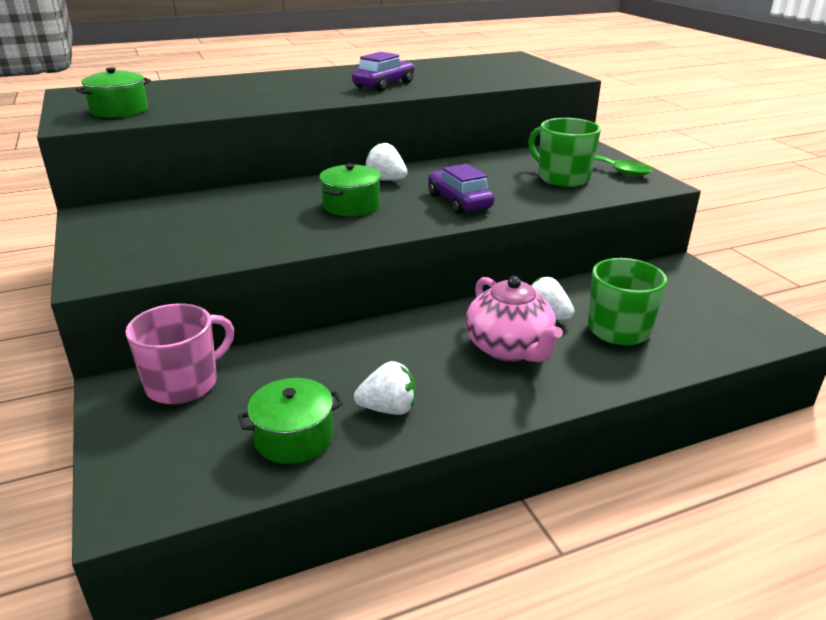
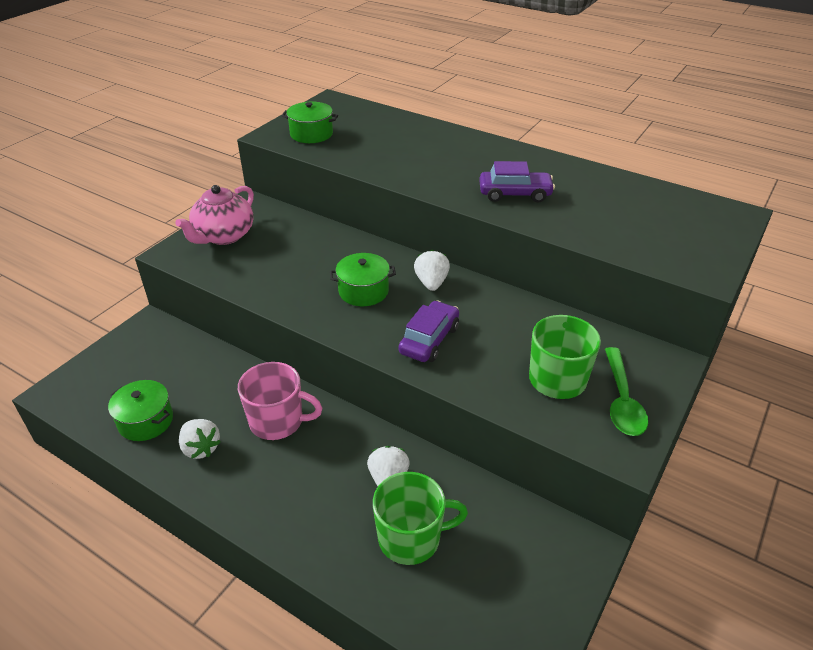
camera: 55 degrees right, 10 degrees up
(184, 383) = (170, 345): pink mug -> pink mug (278, 421)
(509, 348) = (322, 477): pink teapot -> pink teapot (224, 236)

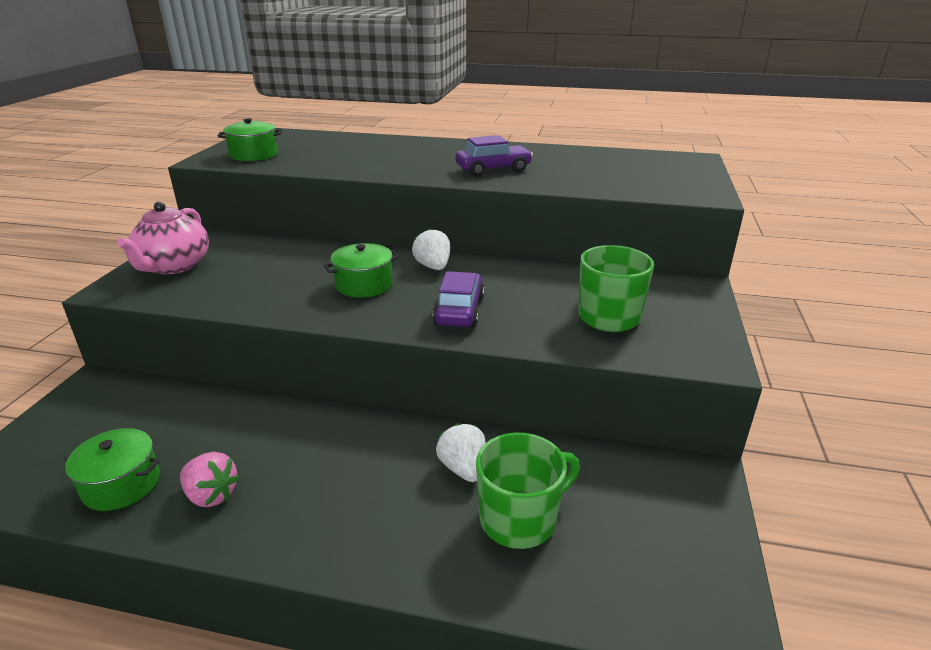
camera: 20 degrees left, 10 degrees down
(201, 448) = (211, 495): white strawberry -> pink strawberry
(278, 421) = (302, 443): pink mug -> none
(622, 400) = (680, 321): green spoon -> none

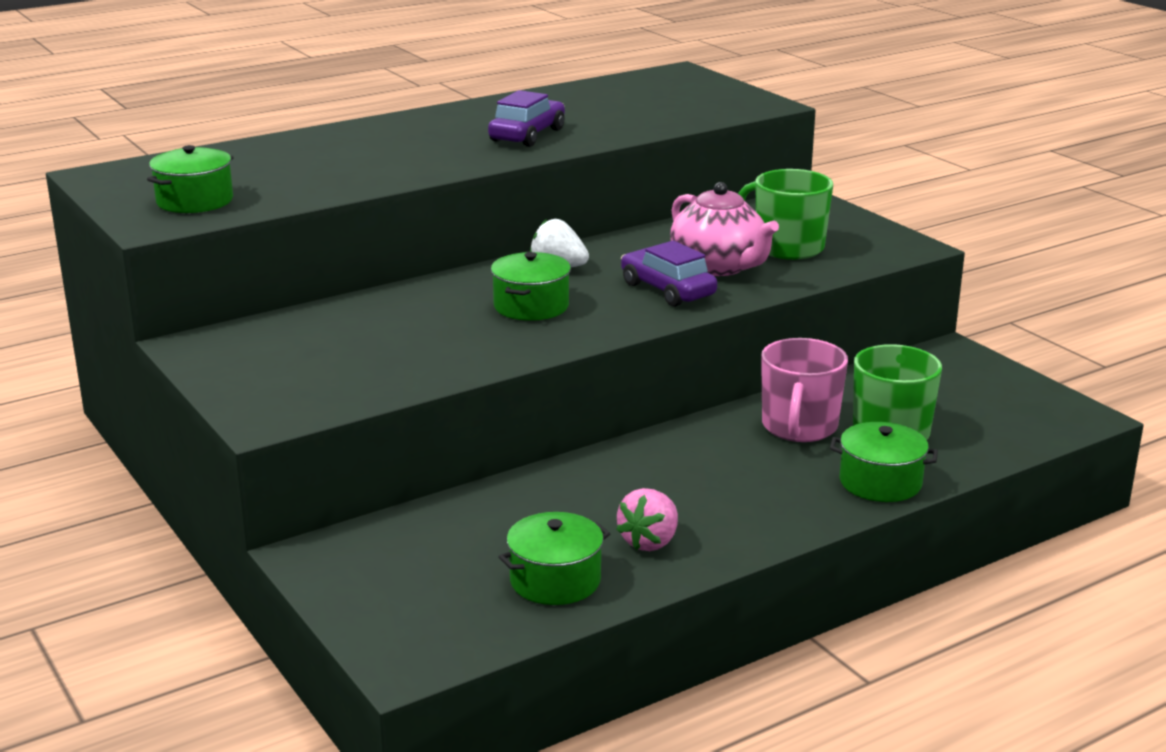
camera: 45 degrees left, 5 degrees down
(174, 266) = (269, 374): pink teapot -> pink teapot (719, 266)
(211, 495) = (650, 542): pink strawberry -> pink strawberry turned 135 degrees clockwise
(427, 562) = (880, 482): none -> green pot
(463, 468) = (799, 427): white strawberry -> pink mug

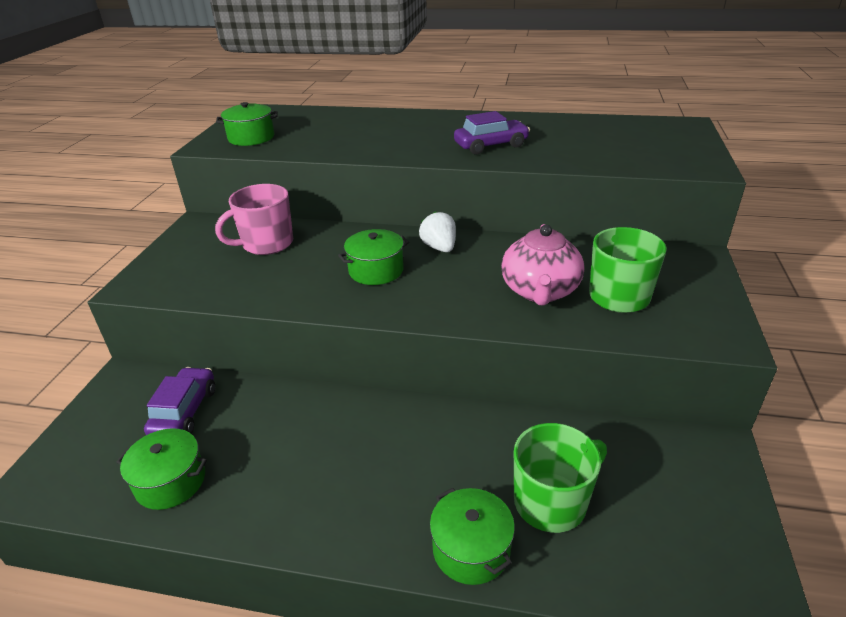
camera: 45 degrees right, 10 degrees up
(650, 542) = (257, 489): pink strawberry -> none
(667, 290) = (473, 295): purple car -> purple car (184, 412)
(799, 427) = (490, 451): pink mug -> pink mug (266, 244)

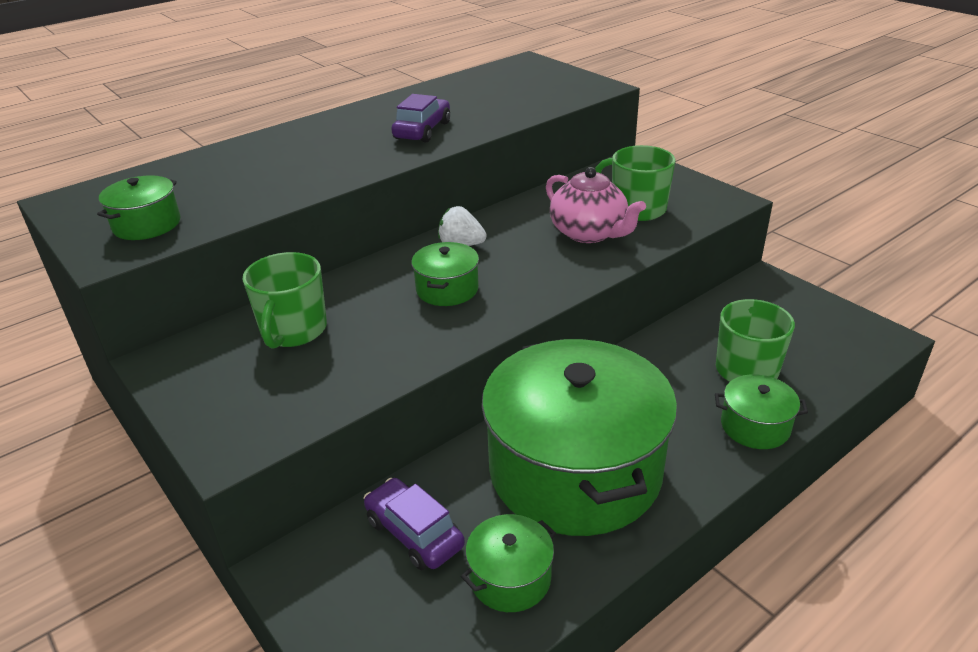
camera: 50 degrees left, 0 degrees up
(266, 244) = (293, 330): pink mug -> green mug
(307, 456) = (574, 470): none -> green pot

